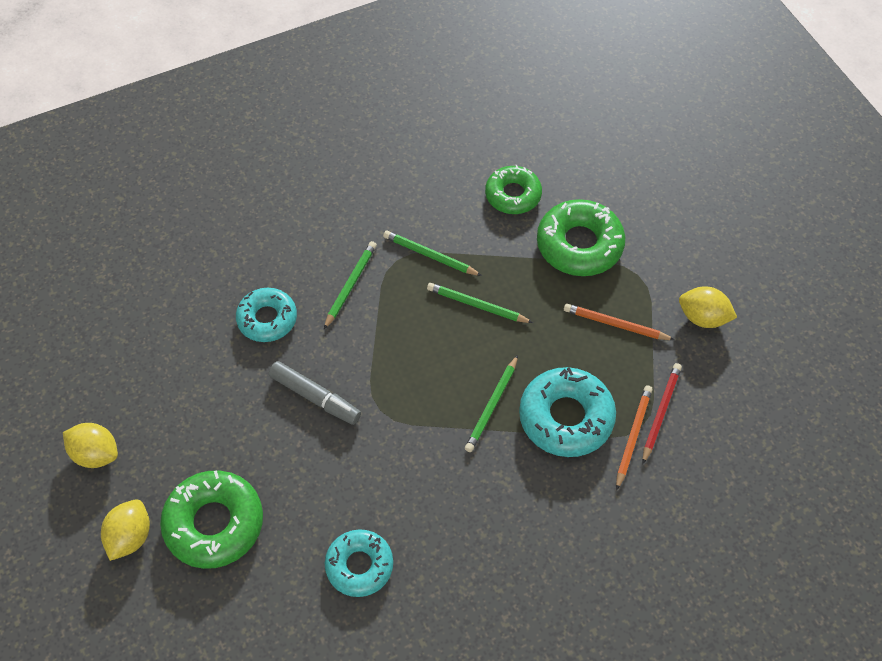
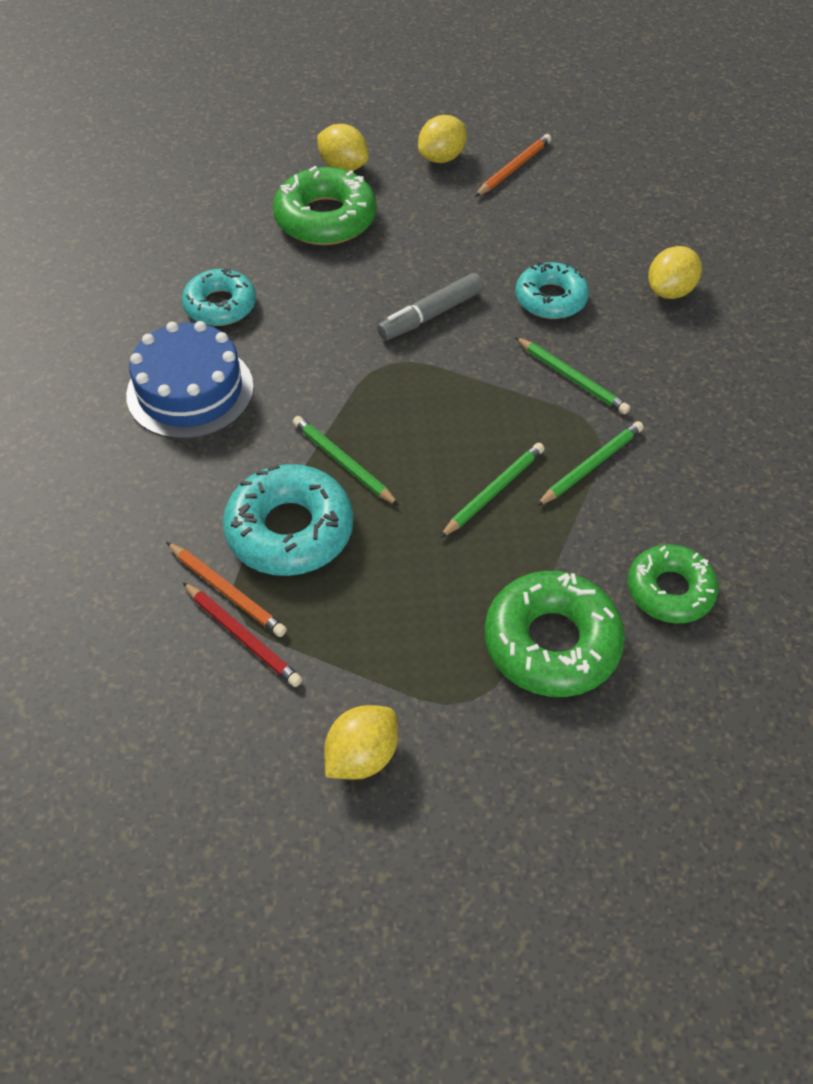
camera: 110 degrees right, 5 degrees down
(232, 244) = (670, 291): none -> yellow lemon
(466, 545) = (190, 391): none -> blue cake
(615, 324) = (399, 637): orange pencil -> orange pencil (514, 168)

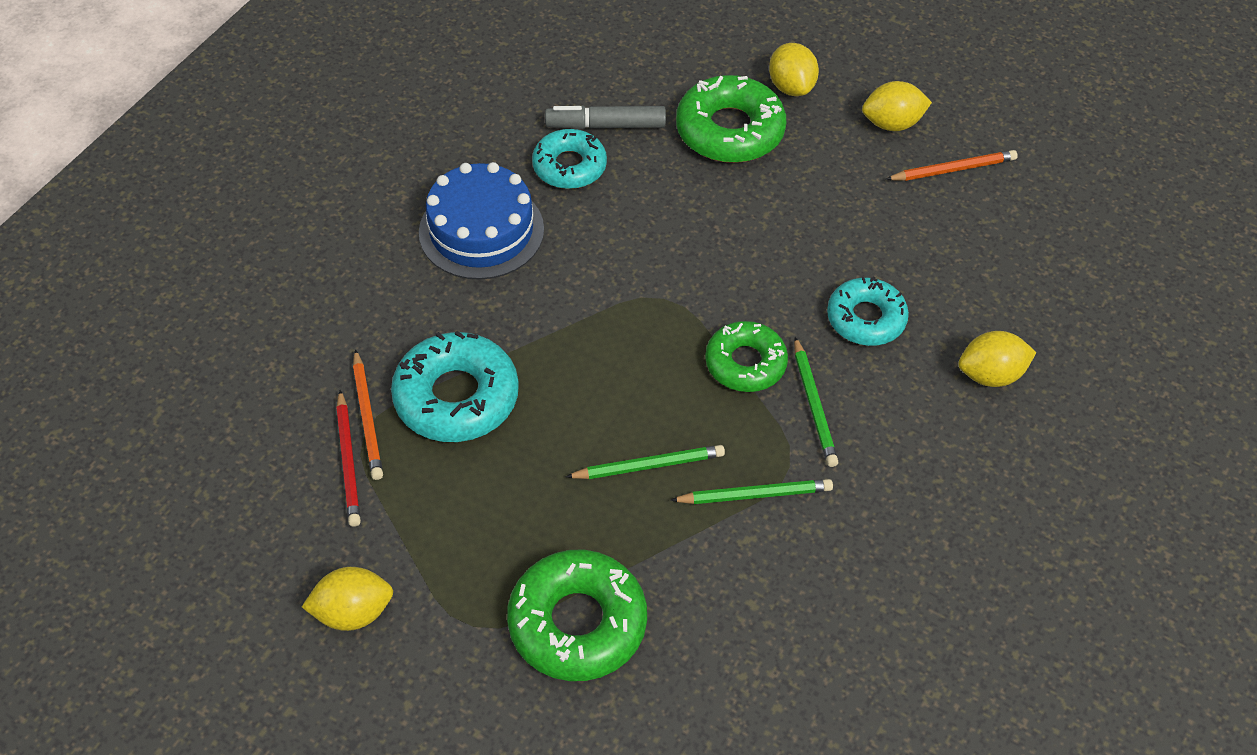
camera: 35 degrees right, 0 degrees up
(343, 463) = (548, 365): green pencil -> none
(430, 315) = (740, 274): grey marker -> grey marker (606, 125)
(670, 590) = (718, 646): green donut -> green donut (745, 363)

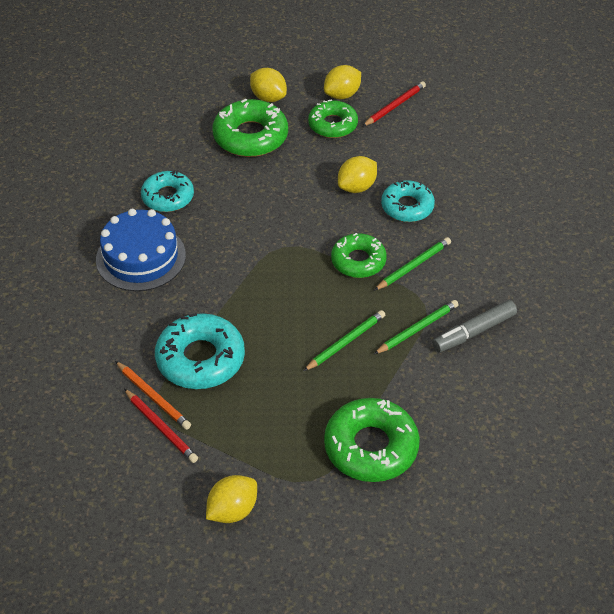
camera: 30 degrees left, 5 degrees down
(606, 125) = (172, 164): grey marker -> grey marker (474, 332)
(814, 405) = (413, 266): green pencil -> green pencil turned 90 degrees counterclockwise
(849, 160) = (333, 125): none -> green donut
(953, 169) = (394, 106): orange pencil -> red pencil
(990, 375) = (496, 206): yellow lemon -> yellow lemon (357, 187)

